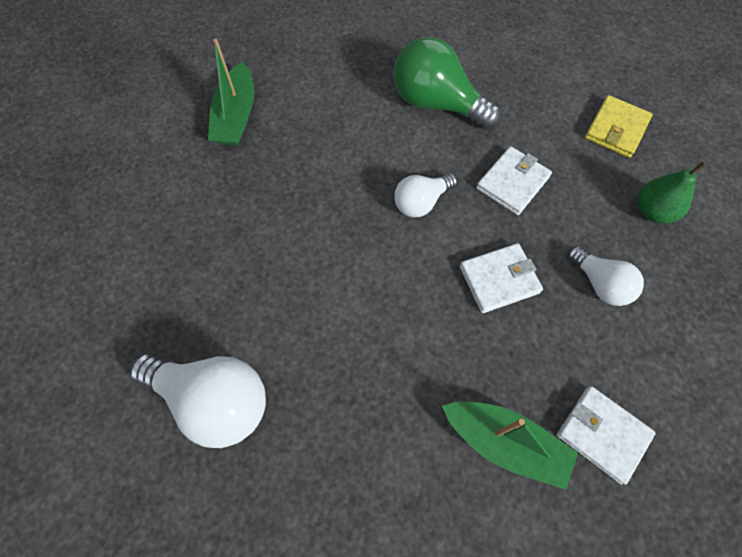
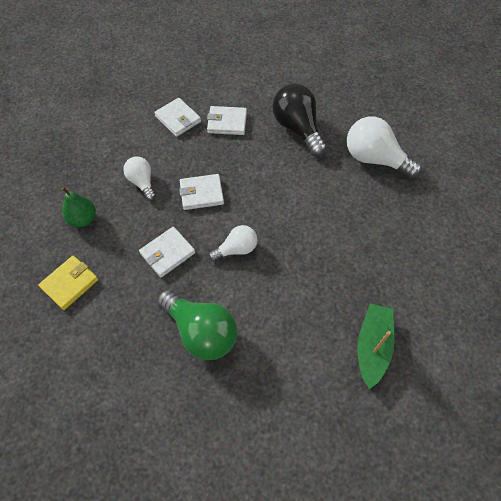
camera: 170 degrees left, 5 degrees down
(364, 451) = (297, 128): none -> black light bulb
(505, 442) = (227, 122): green boat -> white wallet

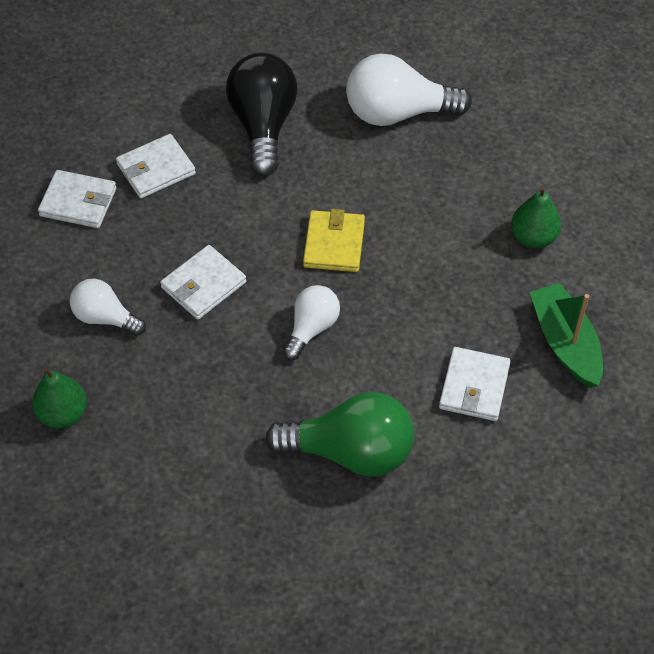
camera: 35 degrees left, 5 degrees down
(70, 283) = (123, 504): yellow wallet -> yellow wallet (334, 244)
(167, 253) = (224, 387): white wallet -> white wallet (474, 386)
(297, 128) = (263, 126): black light bulb -> black light bulb turned 60 degrees clockwise
(400, 271) = (533, 237): none -> green pear

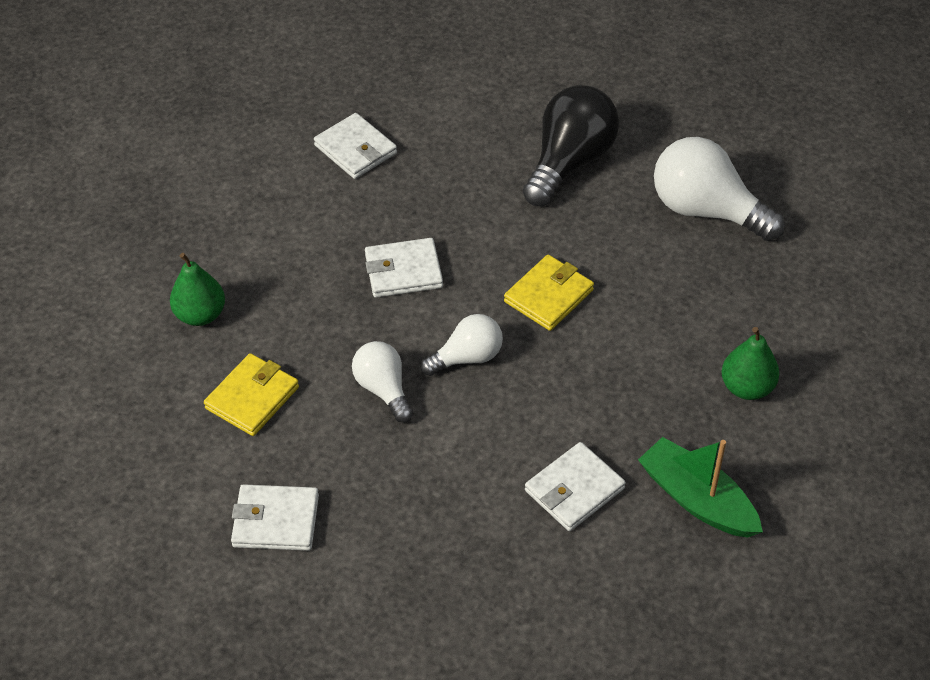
camera: 35 degrees right, 5 degrees down
(105, 318) = (299, 255): white light bulb -> white light bulb (383, 389)
(156, 169) = (443, 154): white wallet -> white wallet (276, 521)
(166, 458) = (252, 398): none -> yellow wallet
(350, 452) = (412, 482): green light bulb -> none
(565, 343) = (697, 499): green boat -> green boat turned 60 degrees counterclockwise

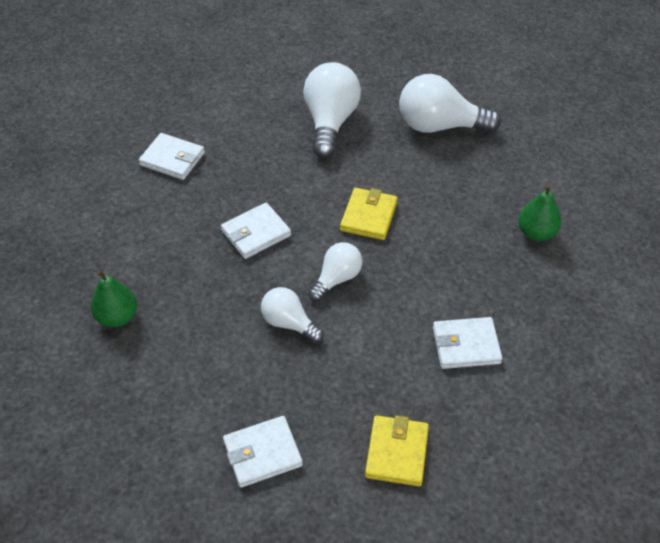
camera: 25 degrees left, 0 degrees up
(252, 398) = (192, 365): yellow wallet -> yellow wallet (397, 452)
(569, 162) = (330, 122): black light bulb -> white light bulb
(574, 489) = (466, 345): white wallet -> white wallet turned 60 degrees clockwise
(697, 499) = (551, 321): green boat -> none

